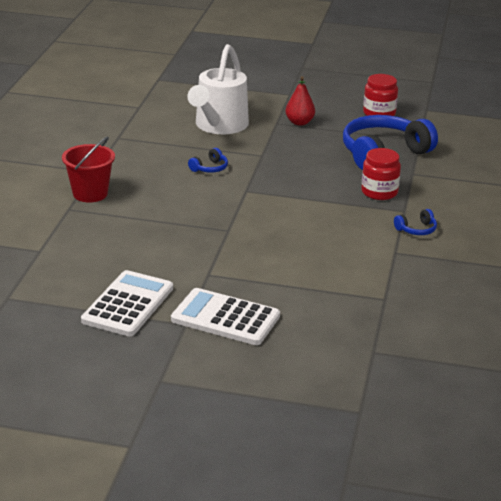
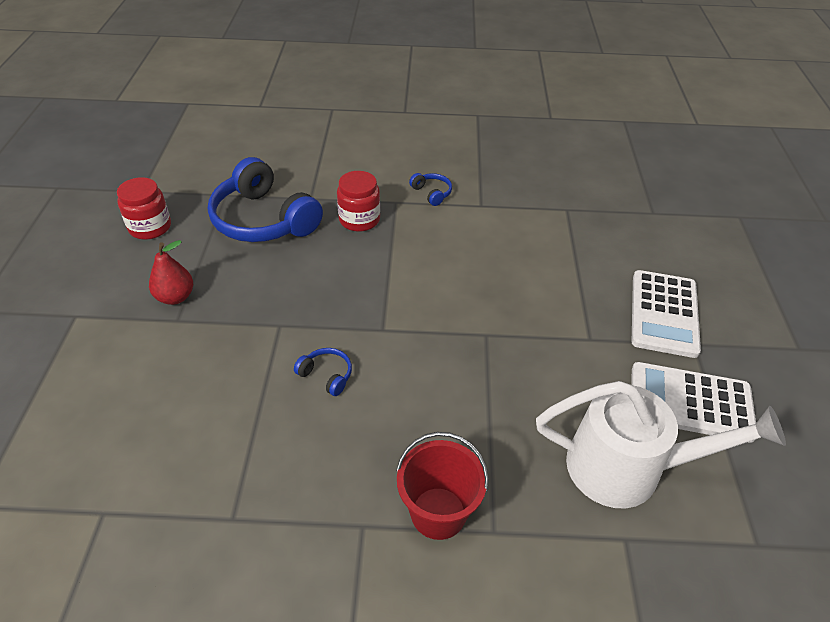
camera: 100 degrees left, 15 degrees up
(218, 126) = (187, 384): white watering can -> white watering can (629, 469)

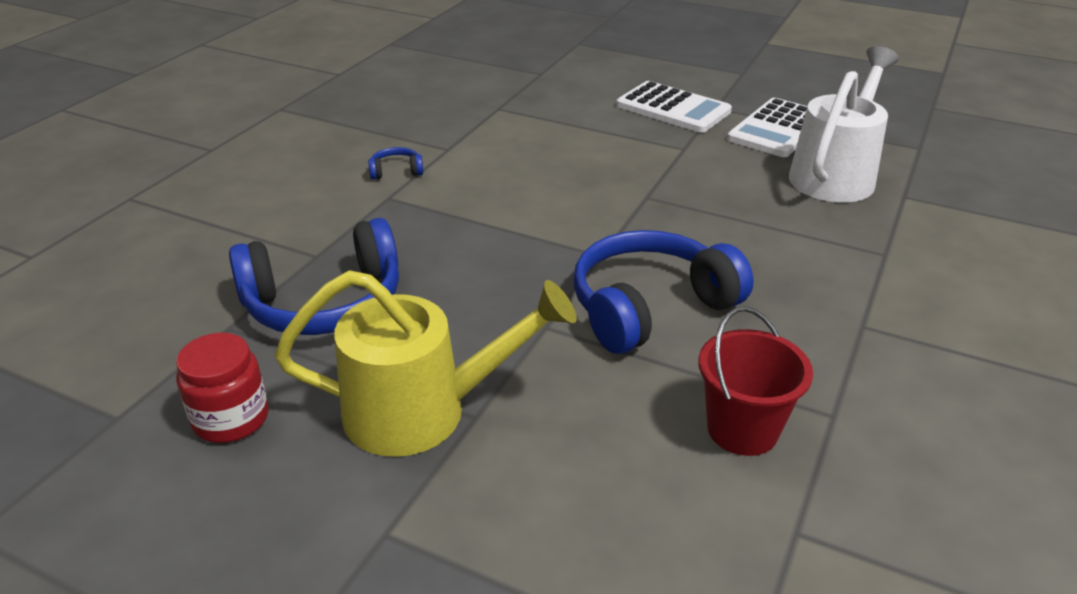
camera: 65 degrees left, 10 degrees down
(175, 297) = (425, 411): red pear -> yellow watering can
(326, 375) = (650, 307): blue headphones -> blue headphones, size x2.44
(359, 220) = (398, 229): red jar -> none
(438, 513) = (858, 278): red bucket -> red bucket (742, 429)

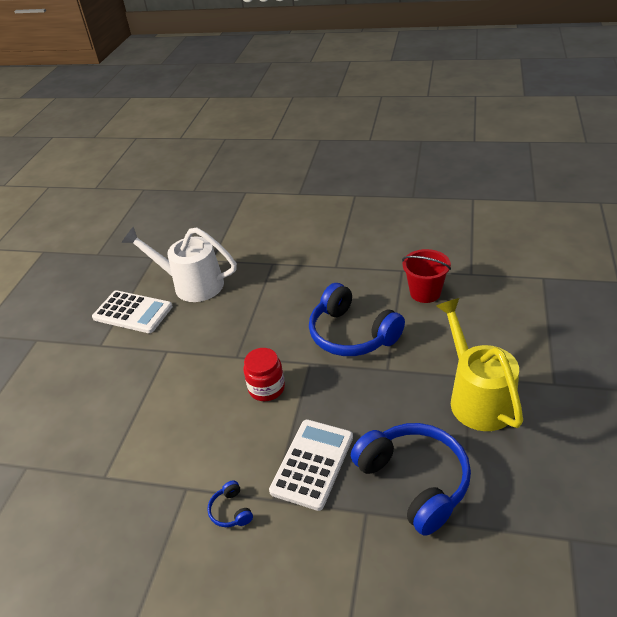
camera: 100 degrees left, 5 degrees up
(231, 418) = (533, 478): red jar -> red jar (266, 388)
(673, 108) = (102, 366): white calculator -> white calculator (312, 464)

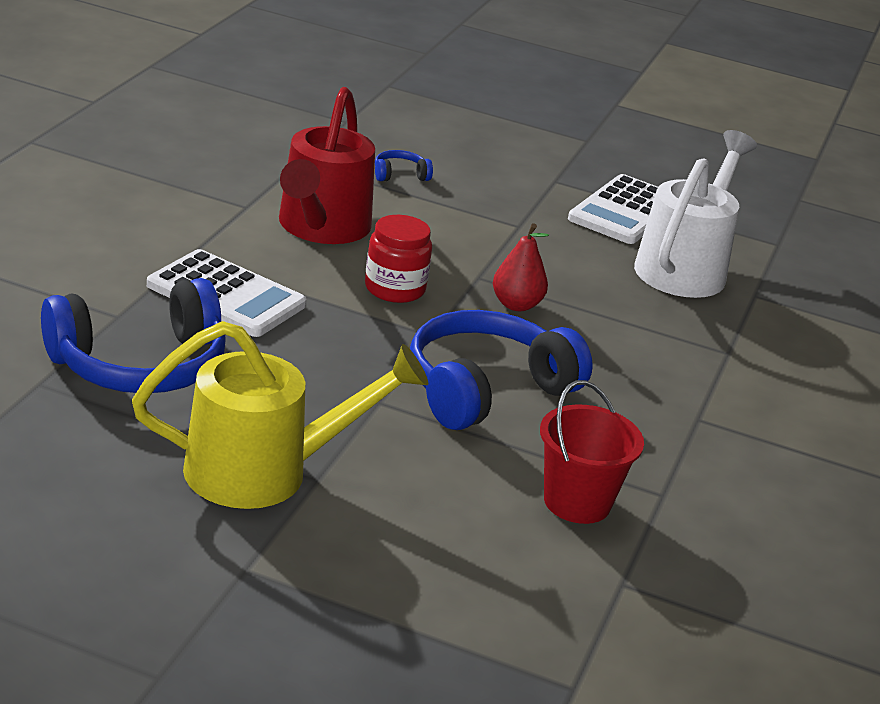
camera: 90 degrees right, 10 degrees down
(204, 440) = (320, 229): none -> red watering can
(231, 510) = (190, 228): blue headphones -> blue headphones (400, 175)
(261, 337) = (516, 305): none -> red pear

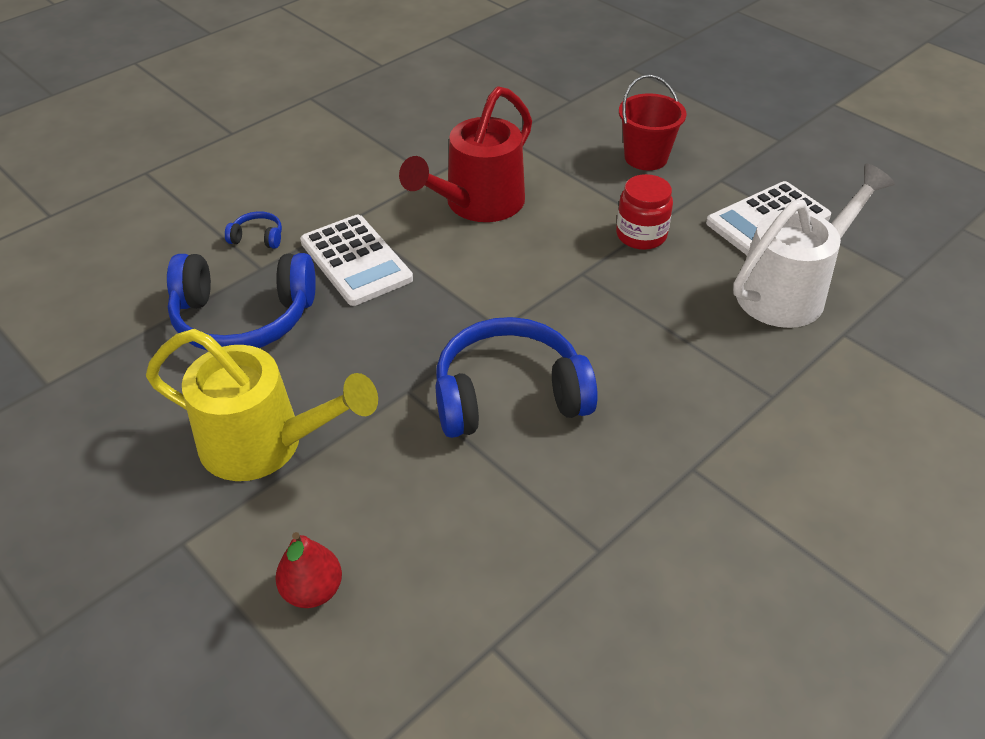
camera: 30 degrees right, 15 degrees up
(394, 289) = (499, 275): red jar -> red jar (641, 235)
(400, 175) = (581, 159): blue headphones -> blue headphones (257, 238)
(516, 305) = (597, 308): red pear -> red pear (312, 590)
(577, 502) = (510, 540): red bucket -> red bucket (646, 158)

